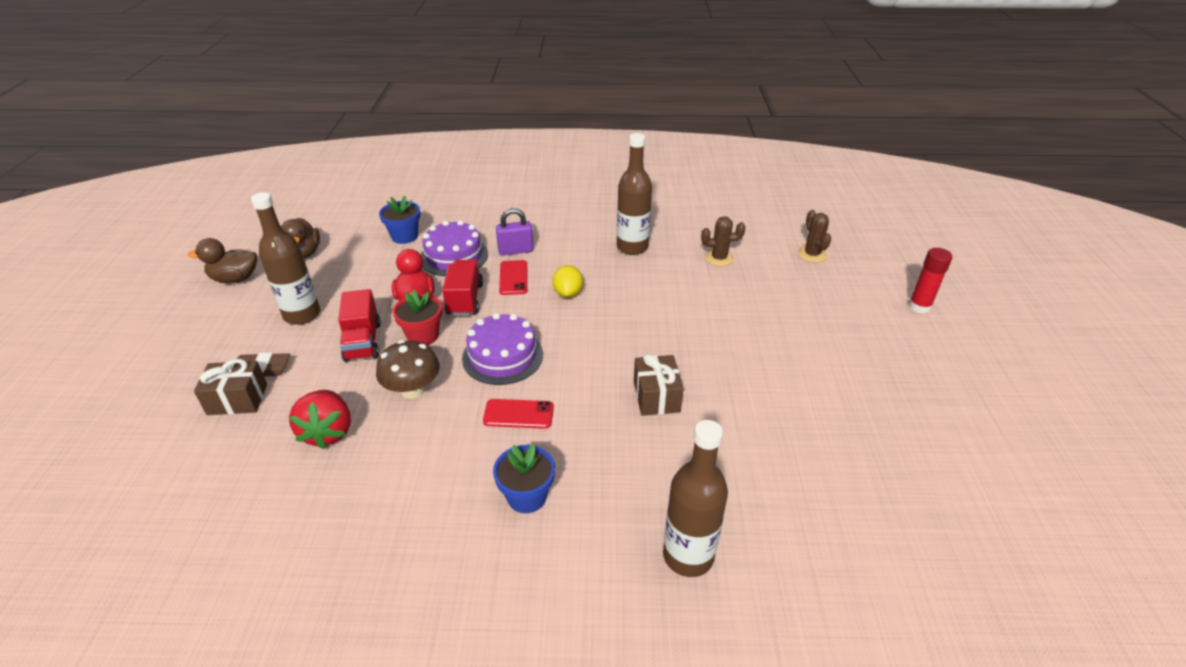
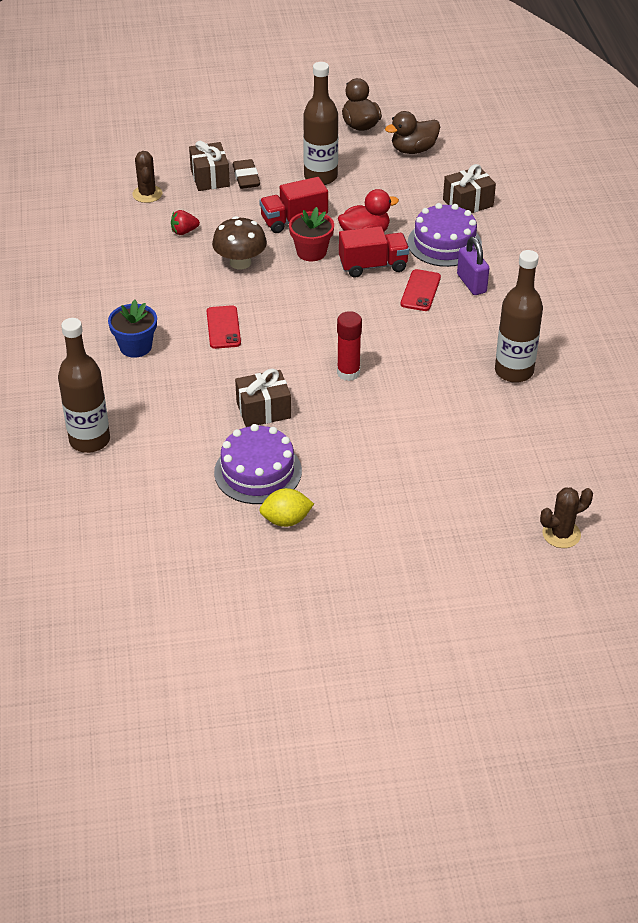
camera: 80 degrees right, 5 degrees up
(328, 432) = (184, 231): red strawberry -> red strawberry, size x0.54
(404, 236) = (468, 203): blue flower pot -> brown gift
(502, 356) = (295, 305): purple cake -> purple cake (258, 472)
(513, 278) = (420, 291): red phone -> red phone turned 60 degrees counterclockwise
(568, 293) = (406, 333): yellow lemon -> yellow lemon (286, 520)
(719, 258) = (518, 446): brown cactus -> brown cactus (147, 194)
(919, 307) = (477, 632): red glue stick -> red glue stick (348, 373)

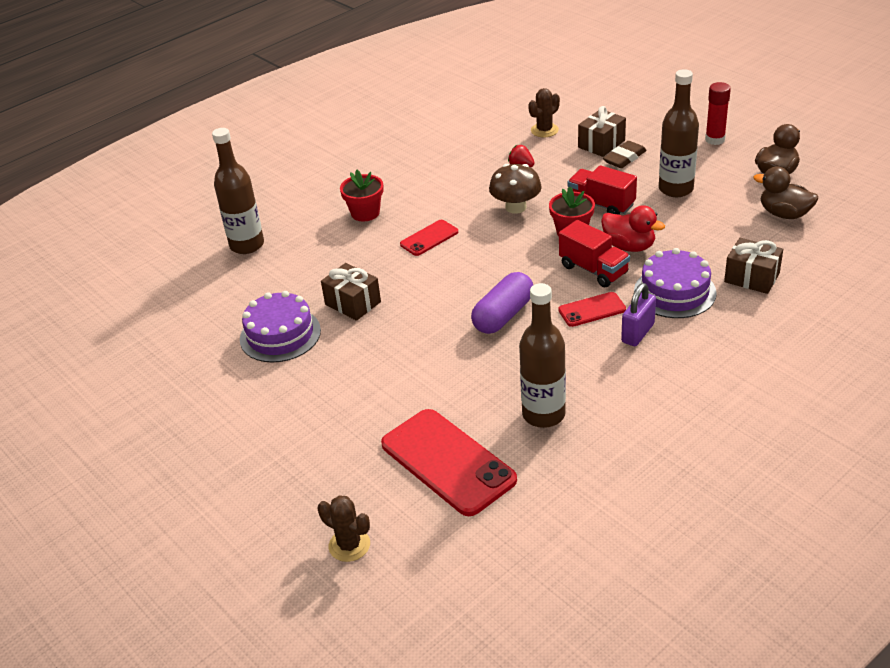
camera: 60 degrees right, 5 degrees down
(135, 347) = (365, 213): blue flower pot -> red flower pot
(286, 520) = (238, 375): yellow lemon -> none
(348, 373) = (440, 323): red glue stick -> red glue stick (715, 139)
(376, 336) = (503, 315): none -> purple capsule
(518, 443) = (448, 462): none -> red phone

